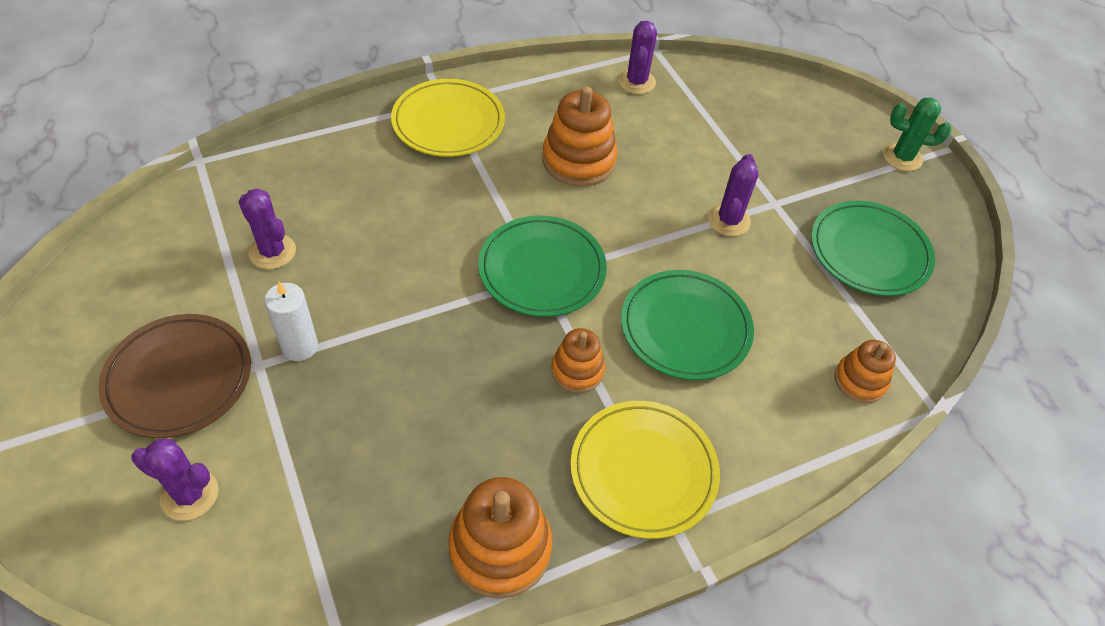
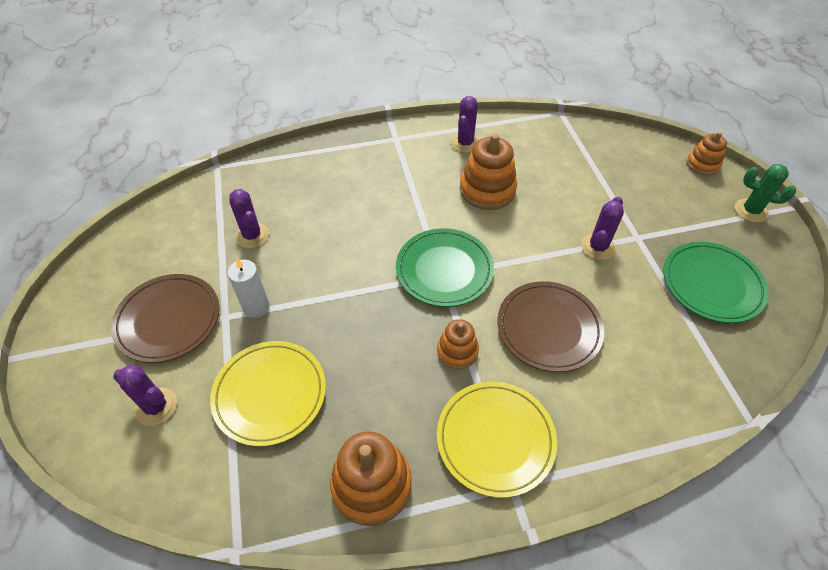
camera: 15 degrees right, 0 degrees up
(448, 122) = (395, 154): yellow plate -> yellow plate (270, 394)
(636, 82) = (542, 135): purple cactus -> purple cactus (465, 143)
(685, 328) = (548, 328): green plate -> brown plate
(860, 381) = (688, 390): orange stacking toy -> orange stacking toy (702, 164)

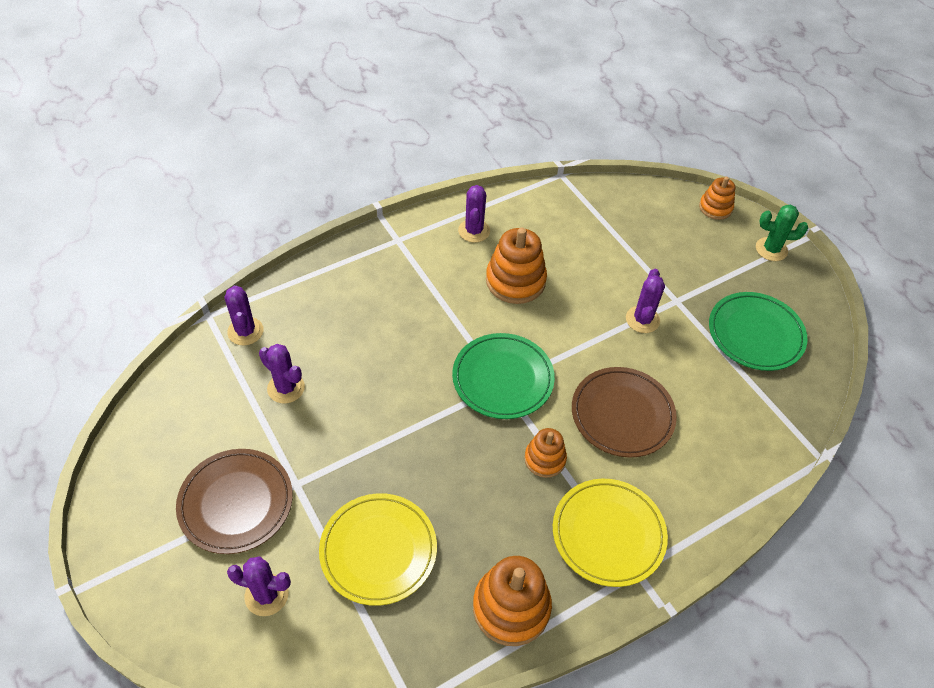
camera: 20 degrees left, 0 degrees up
(240, 184) = (245, 331): none -> purple cactus
(256, 307) = (325, 465): white candle -> none

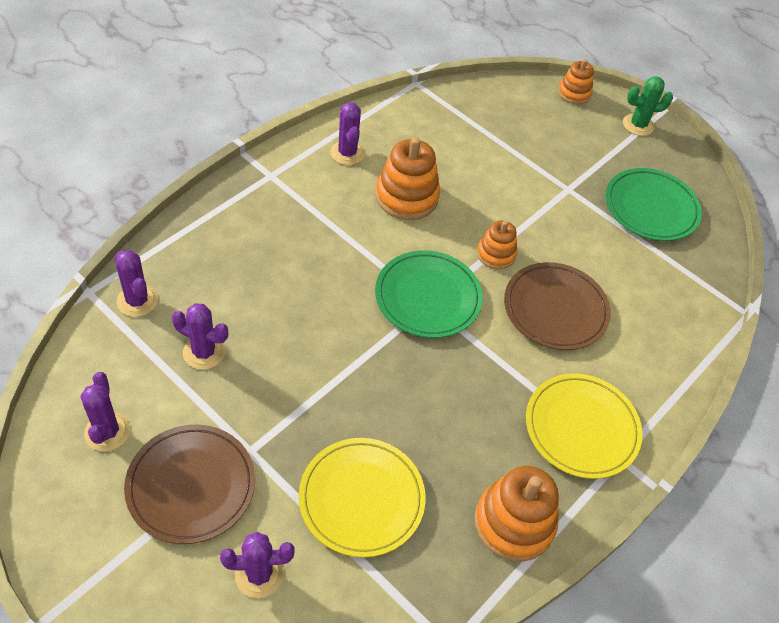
camera: 20 degrees left, 0 degrees up
(545, 459) = (496, 369): orange stacking toy -> orange stacking toy (496, 254)
(642, 319) = (543, 213): purple cactus -> purple cactus (107, 432)

